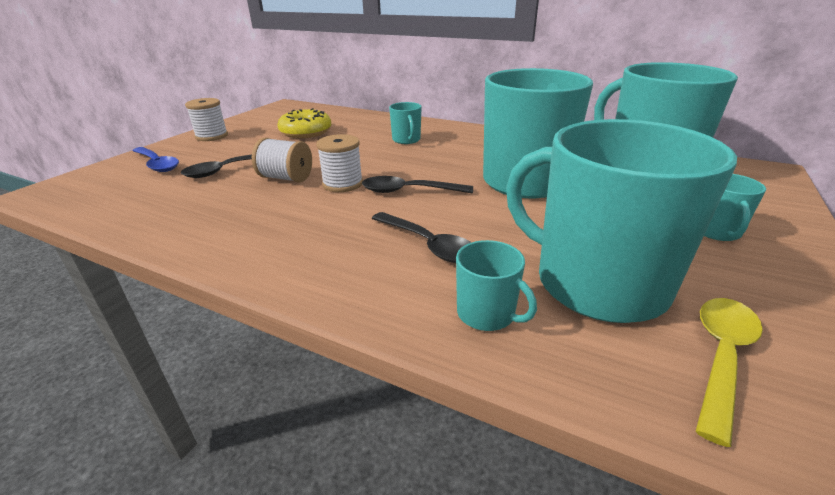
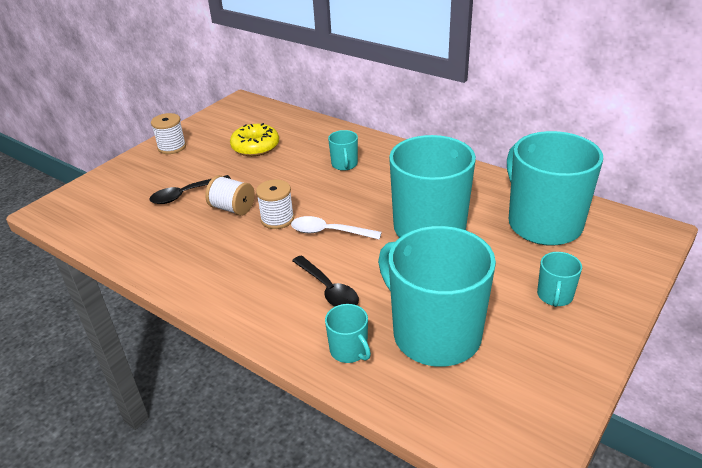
camera: 10 degrees right, 5 degrees up
(157, 164) = (129, 183): blue spoon -> none
(409, 191) = (329, 232): black spoon -> white spoon
(721, 357) = (482, 395): yellow spoon -> none

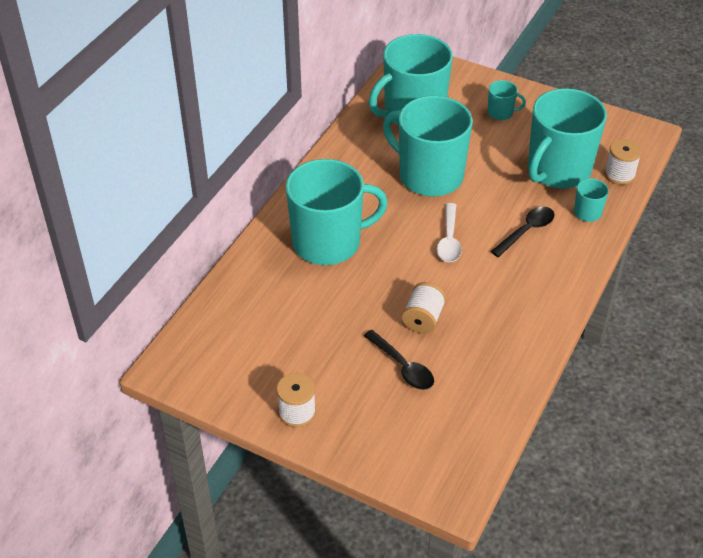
camera: 100 degrees left, 10 degrees up
(255, 147) = (293, 325): yellow donut -> none
(277, 219) = (435, 280): white spool -> white spool (619, 174)
(344, 164) = (328, 242): turquoise mug -> turquoise mug, size x2.36

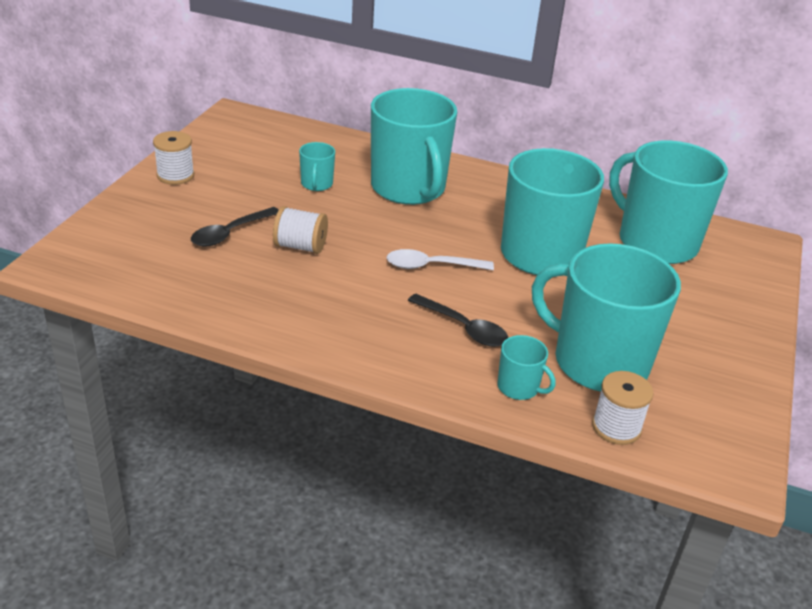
camera: 80 degrees right, 10 degrees down
(501, 113) = (698, 314): turquoise mug -> turquoise mug (316, 184)

